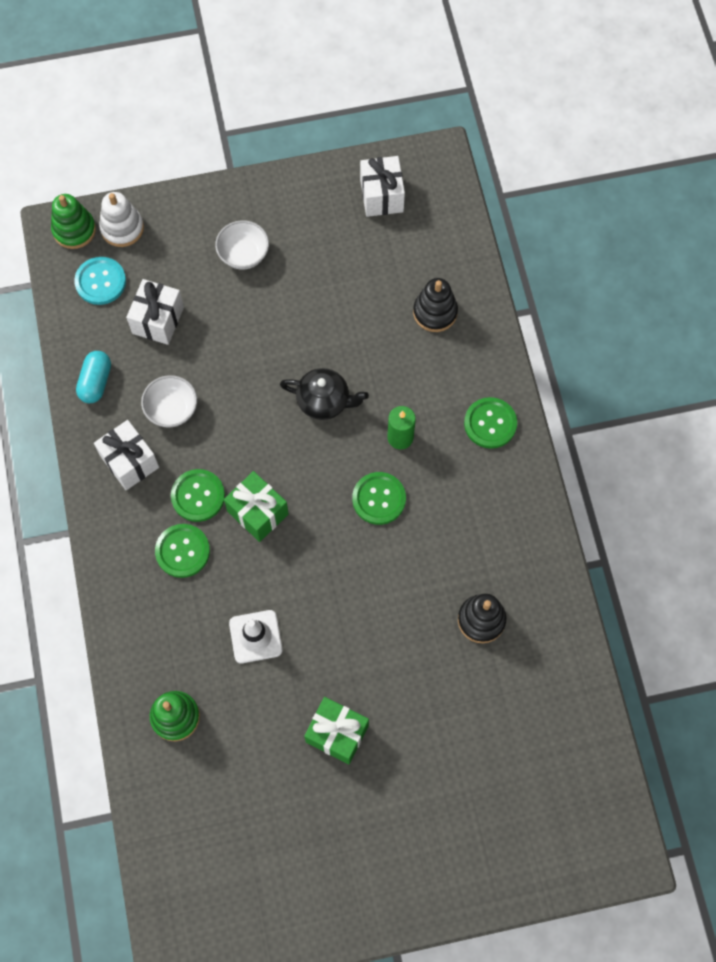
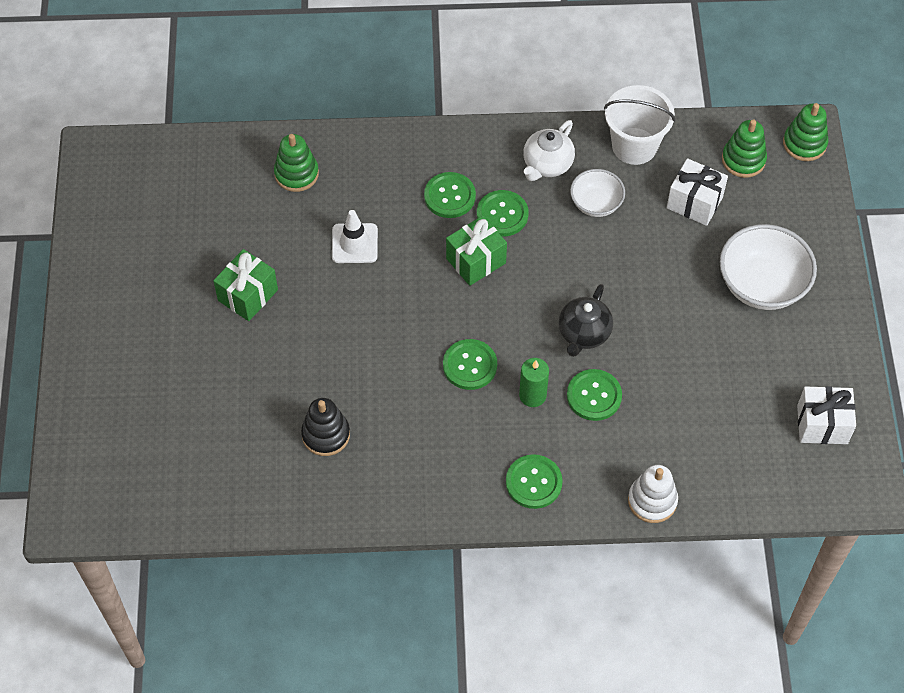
camera: 100 degrees right, 10 degrees down
(96, 382) = (634, 146): turquoise capsule -> white bucket
(100, 282) = (743, 160): turquoise button -> green stacking toy
(122, 228) = (803, 183): white stacking toy -> white stacking toy (652, 501)
(130, 462) = (547, 164): white gift -> white teapot
(243, 254) = (762, 285): white bowl -> white bowl, size x1.70
(390, 384) = (594, 396): none -> green button
(435, 312) = (672, 452): black stacking toy -> none

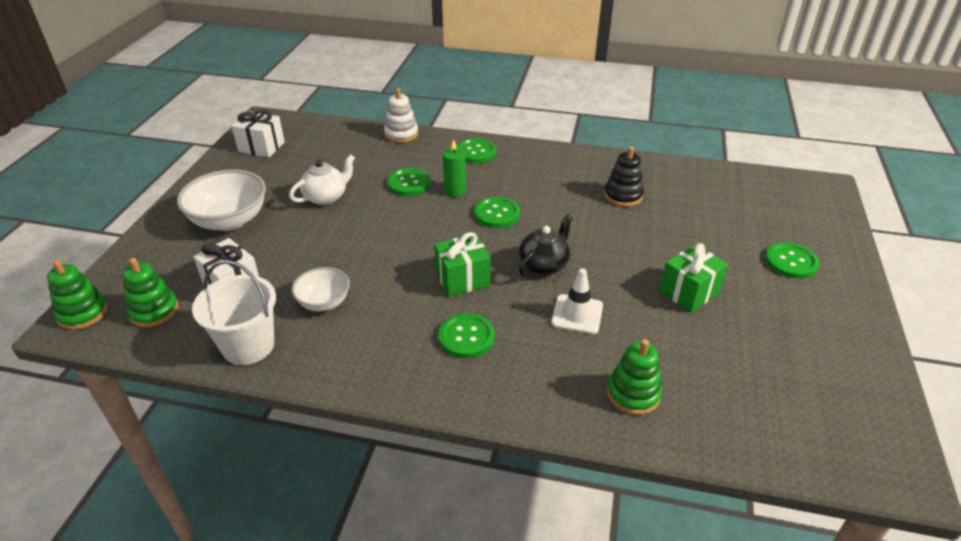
camera: 165 degrees left, 20 degrees down
(502, 214) = (420, 311): green button -> green button (790, 262)
(547, 164) = (350, 346): white teapot -> white teapot (326, 197)
(583, 333) = (395, 216): black teapot -> black teapot (544, 265)

